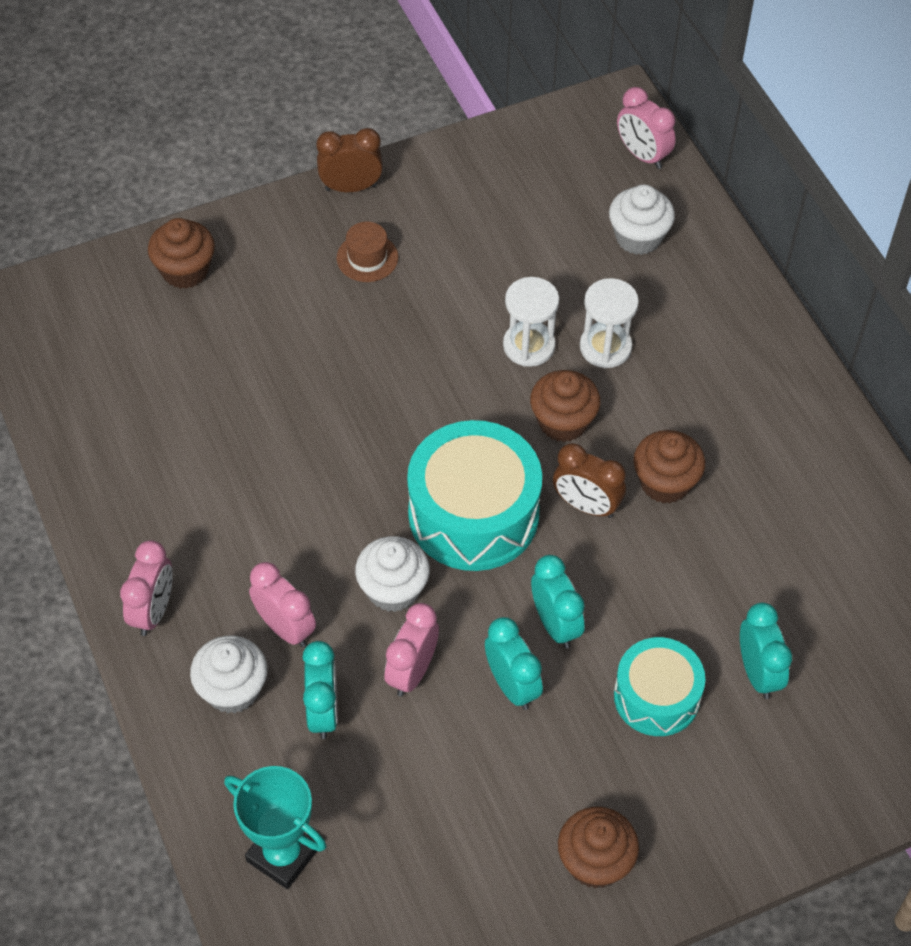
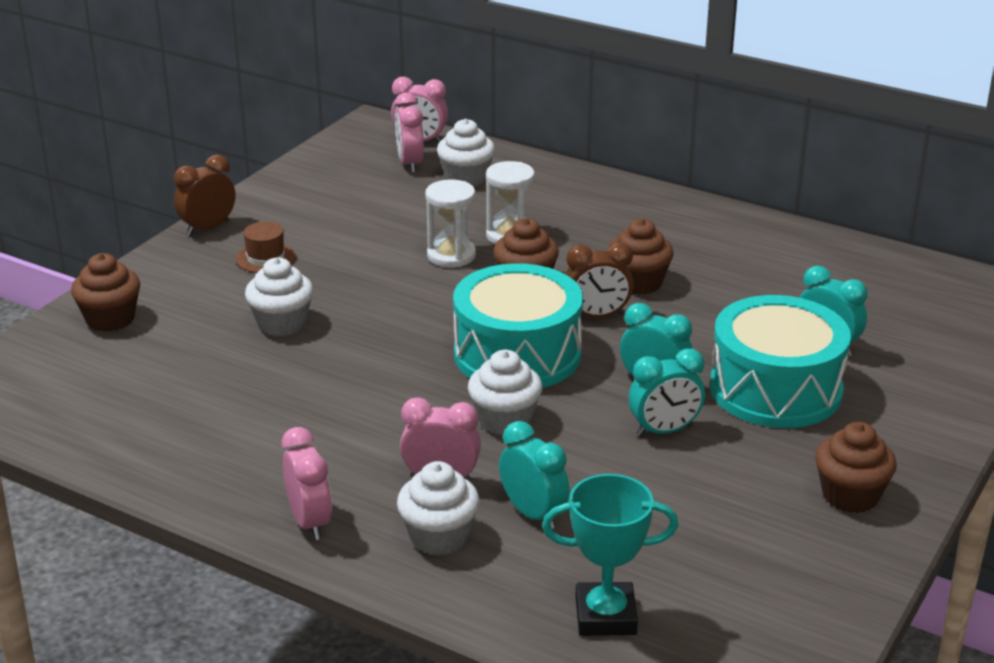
camera: 35 degrees left, 25 degrees down
(313, 356) = (282, 323): none -> white cupcake
(412, 672) = (577, 458): pink clock -> pink clock (410, 164)
(512, 685) = (664, 431): turquoise clock -> turquoise clock turned 135 degrees clockwise
(656, 697) = (775, 389): turquoise drum -> turquoise drum, size x1.61

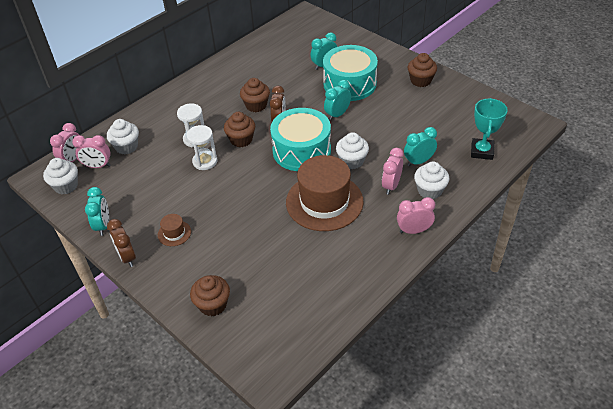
camera: 75 degrees left, 15 degrees up
(282, 323) = (245, 230): white cupcake -> white cupcake (66, 186)
(372, 399) = (324, 202): none -> brown hat
(664, 431) = (370, 117): turquoise clock -> turquoise clock (103, 225)

